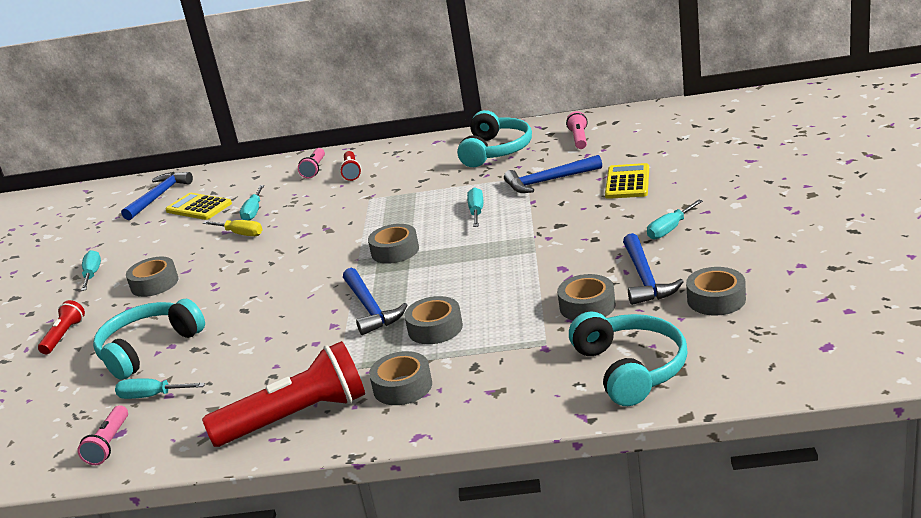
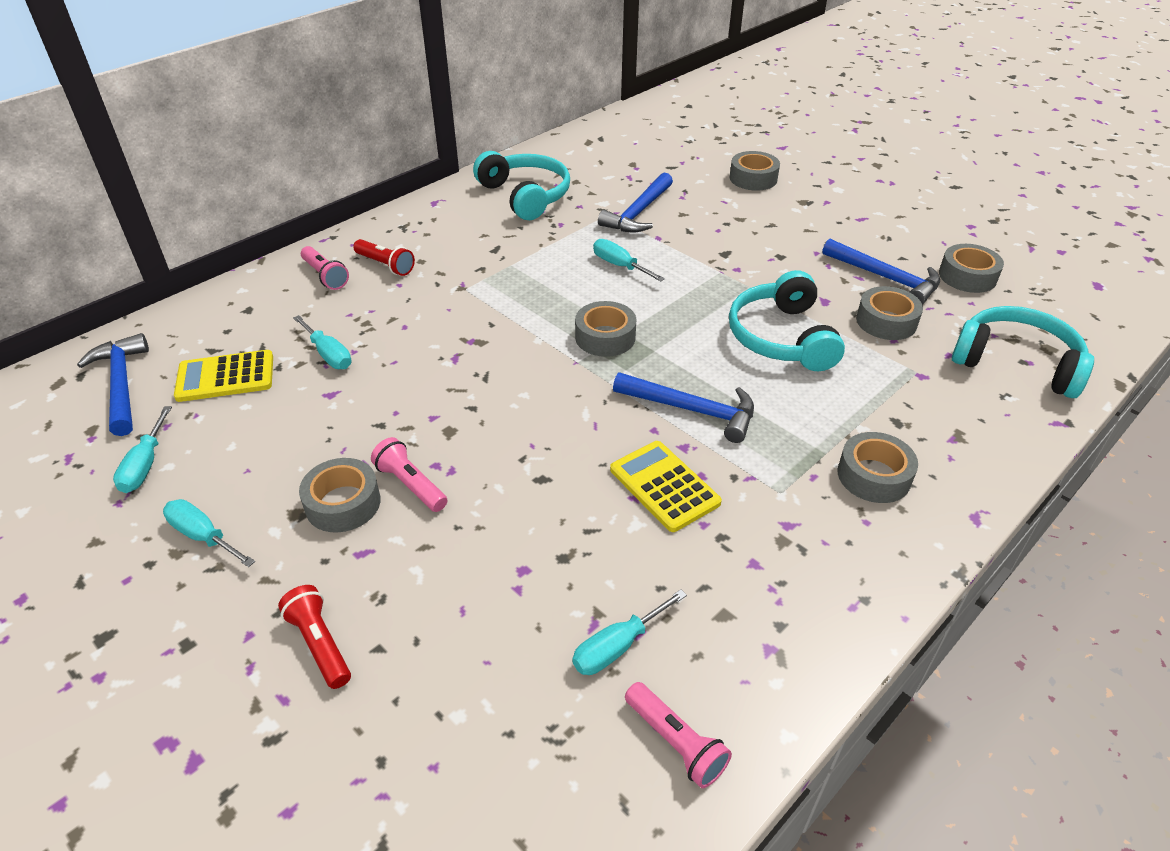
camera: 50 degrees left, 15 degrees up
(148, 349) = (497, 591): turquoise headphones -> turquoise headphones (781, 337)
(240, 234) = (360, 388): yellow screwdriver -> none
(296, 417) = (834, 568): red flashlight -> none
(435, 328) = (795, 401): grey tape -> grey tape (753, 178)
(579, 139) = (594, 163): pink flashlight -> pink flashlight (411, 484)
(627, 182) = (715, 194): yellow calculator -> yellow calculator (664, 486)
(670, 229) = (827, 227): turquoise screwdriver -> turquoise screwdriver (145, 465)

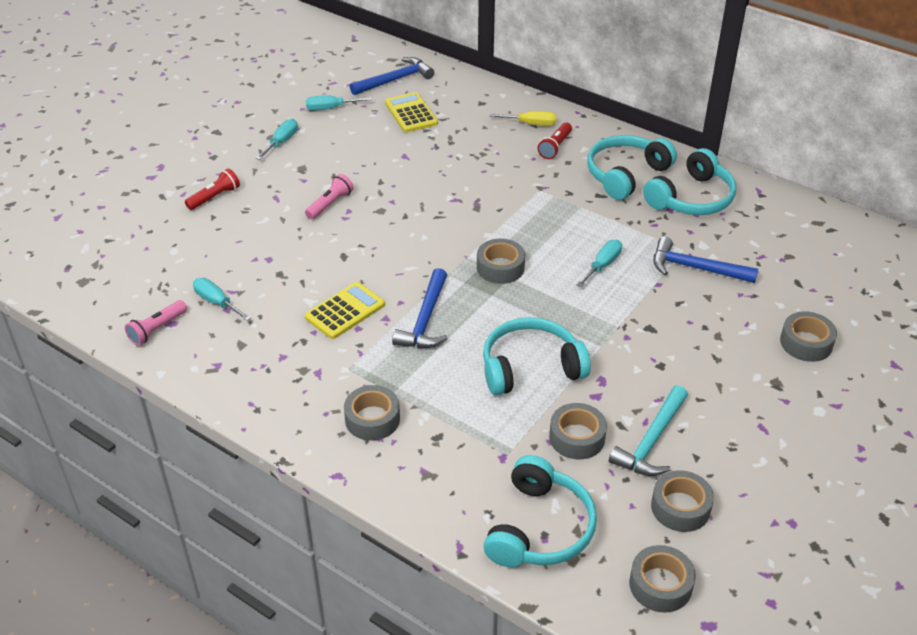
camera: 80 degrees right, 0 degrees up
(325, 276) = (531, 124): pink flashlight -> yellow screwdriver
(328, 354) = (443, 146): turquoise screwdriver -> none
(343, 503) = (311, 182): grey tape -> grey tape (660, 585)
(465, 227) = (626, 174): none -> turquoise headphones
(885, 278) = (651, 441): blue hammer -> turquoise hammer

